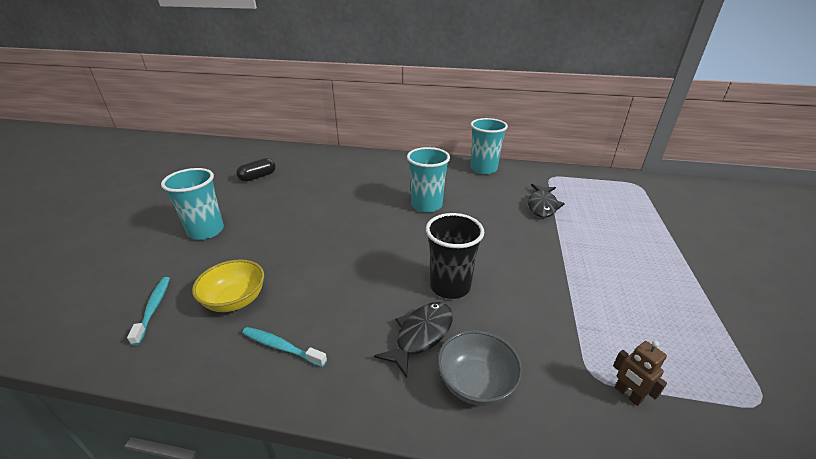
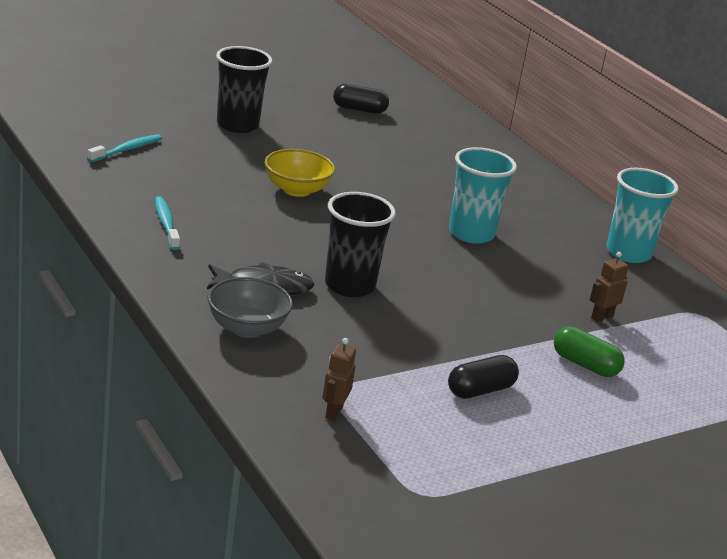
camera: 45 degrees right, 5 degrees down
(206, 231) = (237, 125): turquoise cup -> black cup
(235, 300) = (182, 181): yellow bowl -> yellow bowl (296, 190)
(542, 205) = (601, 317): black fish -> brown robot
(591, 235) = (585, 365): none -> green capsule
(611, 292) = (480, 390): none -> black capsule

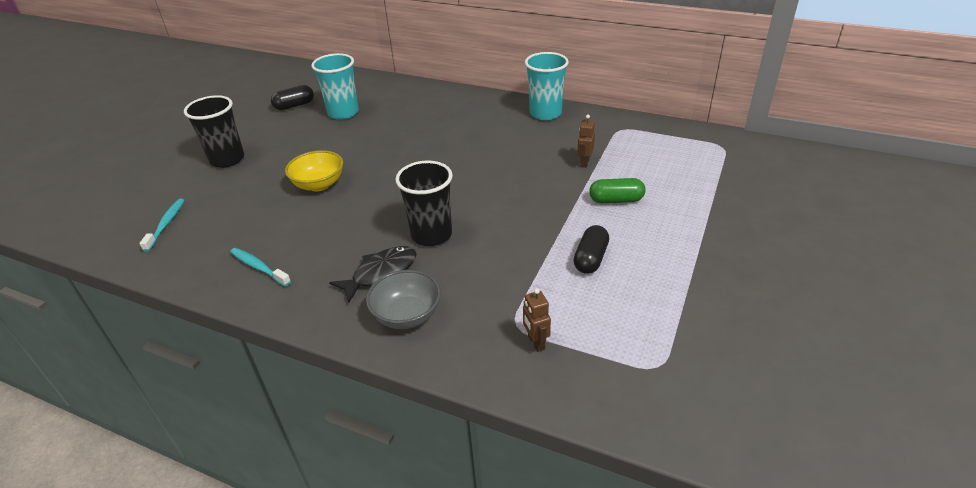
camera: 30 degrees left, 10 degrees up
(471, 233) = (455, 151): turquoise cup -> turquoise cup (343, 113)

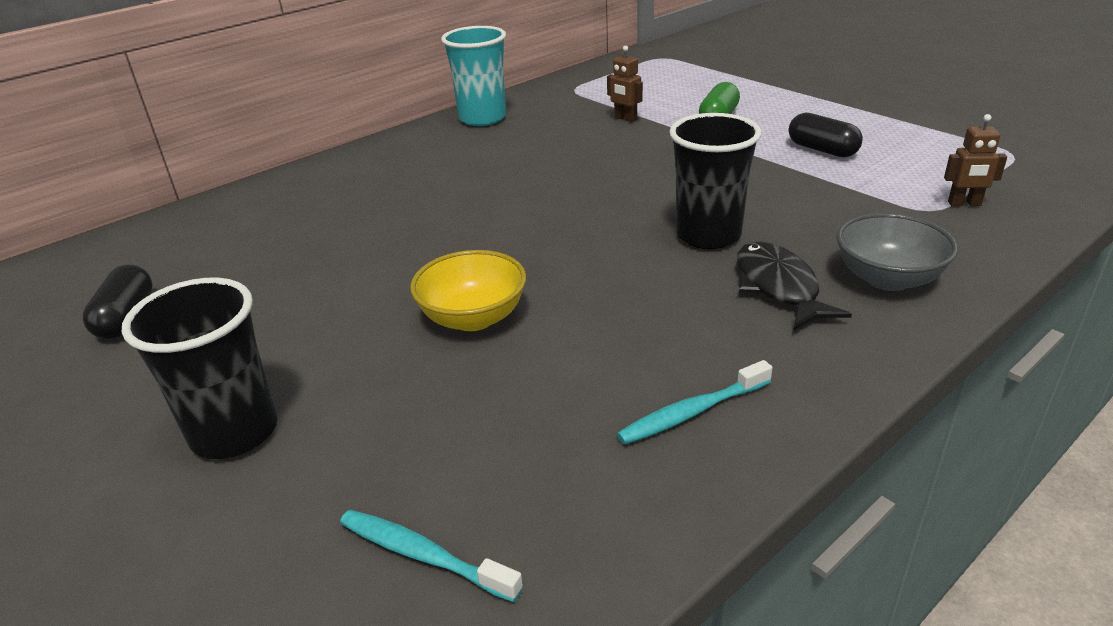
camera: 65 degrees left, 5 degrees down
(343, 113) = (247, 265): turquoise cup -> none

